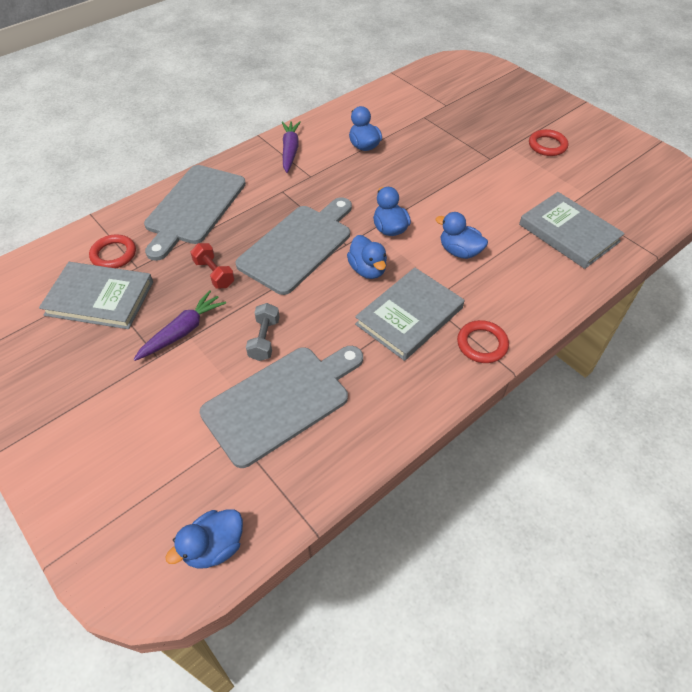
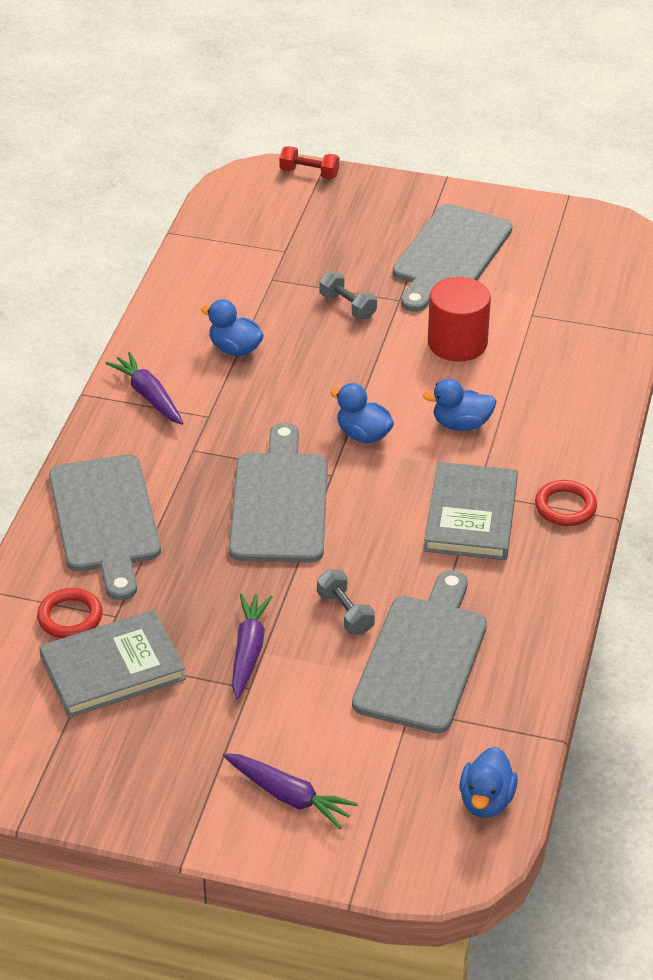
camera: 35 degrees left, 10 degrees down
(98, 451) = (289, 796): none -> purple carrot
(214, 274) = (216, 578): red dumbbell -> red dumbbell (309, 173)
(367, 270) = (382, 490): blue duck -> none
(454, 149) = (347, 306): none -> grey dumbbell
(504, 199) = (457, 343): none -> red cylinder
(547, 145) = (450, 255): red ring -> grey cutting board
(568, 233) = (556, 351): grey book -> none

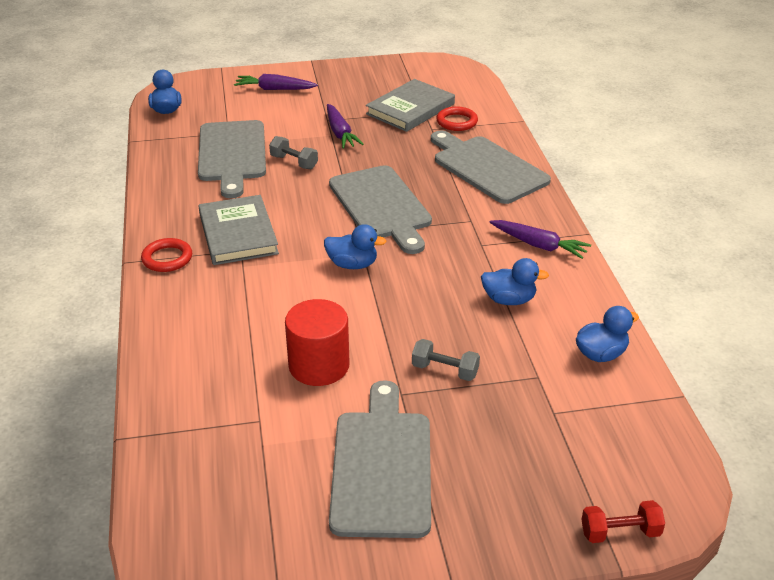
camera: 155 degrees right, 5 degrees down
(461, 424) = (278, 294): blue duck -> blue duck (601, 354)

